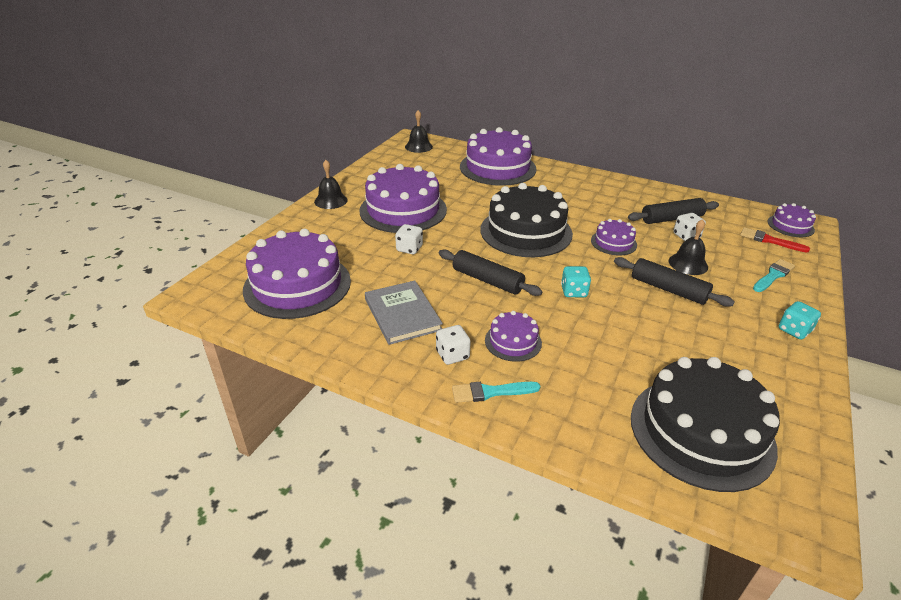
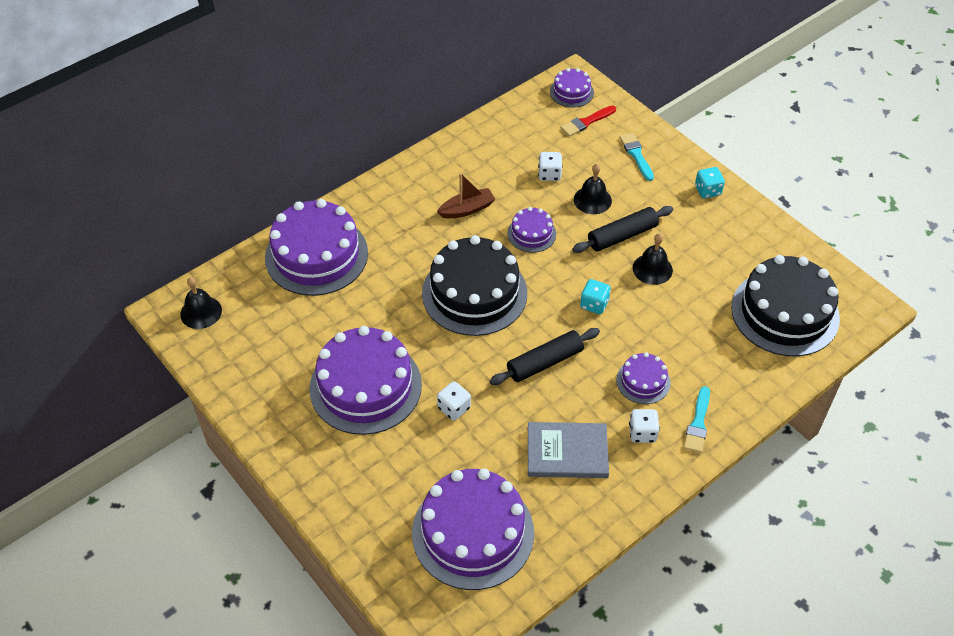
camera: 65 degrees left, 15 degrees up
(331, 201) = (298, 455): black bell -> black bell (652, 269)
(602, 209) = (467, 209): none -> brown boat
(671, 218) = (514, 166): black rolling pin -> none

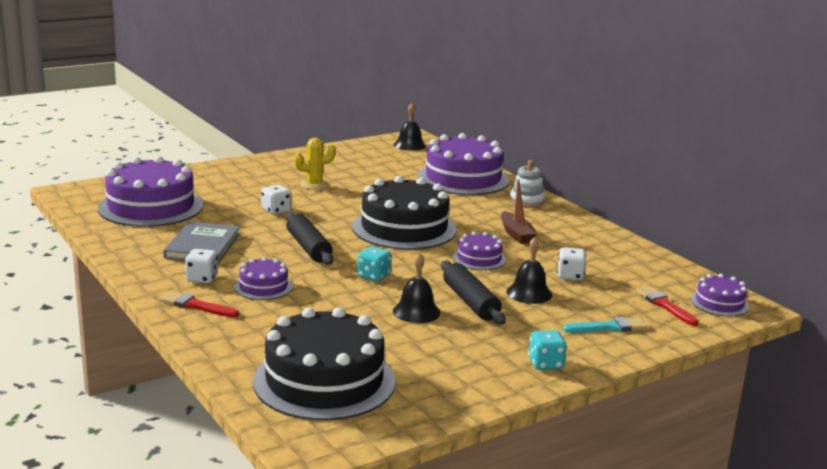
camera: 95 degrees right, 30 degrees down
(365, 386) = (314, 185): purple cake -> yellow cactus
(376, 202) = (526, 201): none -> white stacking toy
(698, 423) = (196, 306): turquoise brush -> red brush

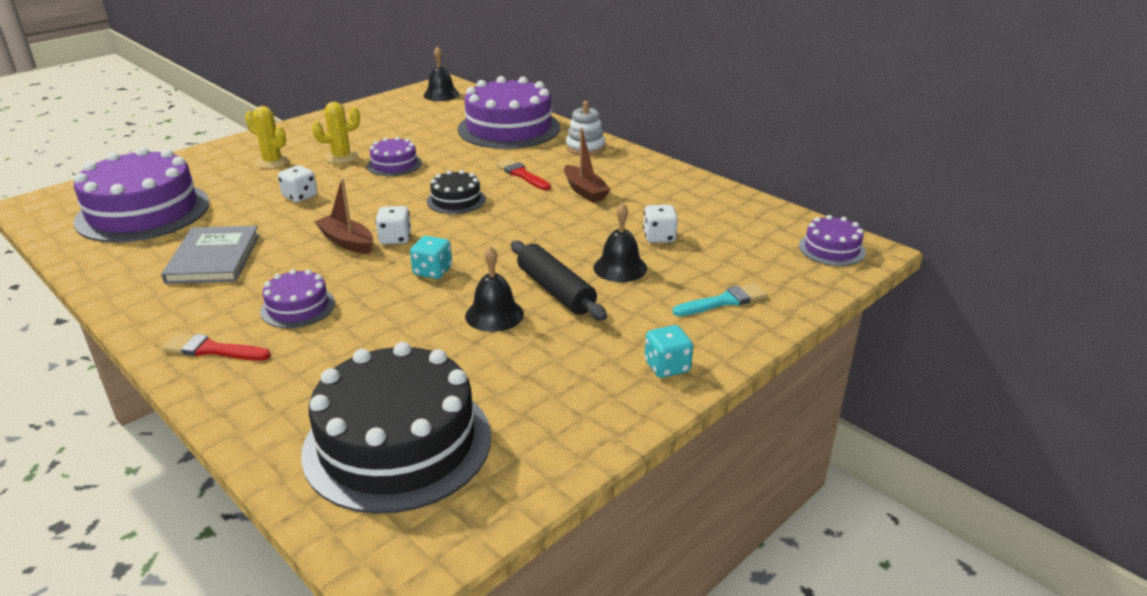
camera: 10 degrees left, 10 degrees up
(202, 278) = (217, 307): white dice -> white dice (395, 239)
(257, 182) = (272, 162): none -> yellow cactus
(309, 247) = (347, 242): black rolling pin -> brown boat
(404, 228) = (456, 200): black cake -> black cake, size x0.48
(479, 258) = (551, 229): purple cake -> purple cake (394, 164)
(665, 305) = (774, 261): red brush -> red brush (522, 174)

